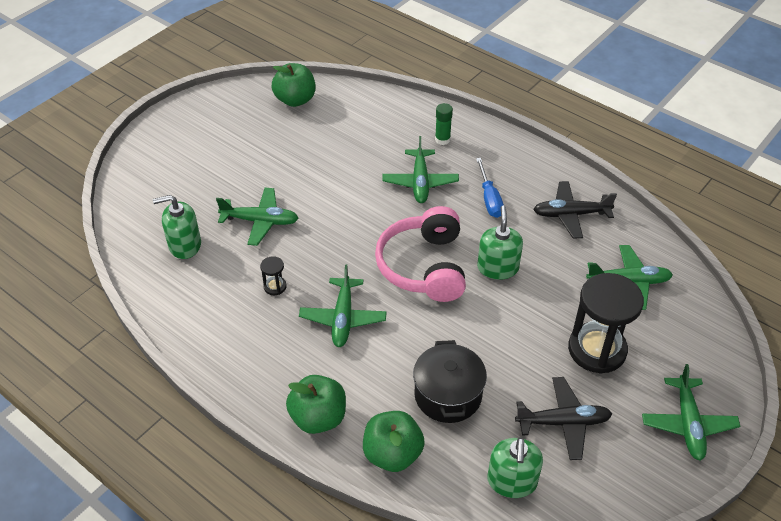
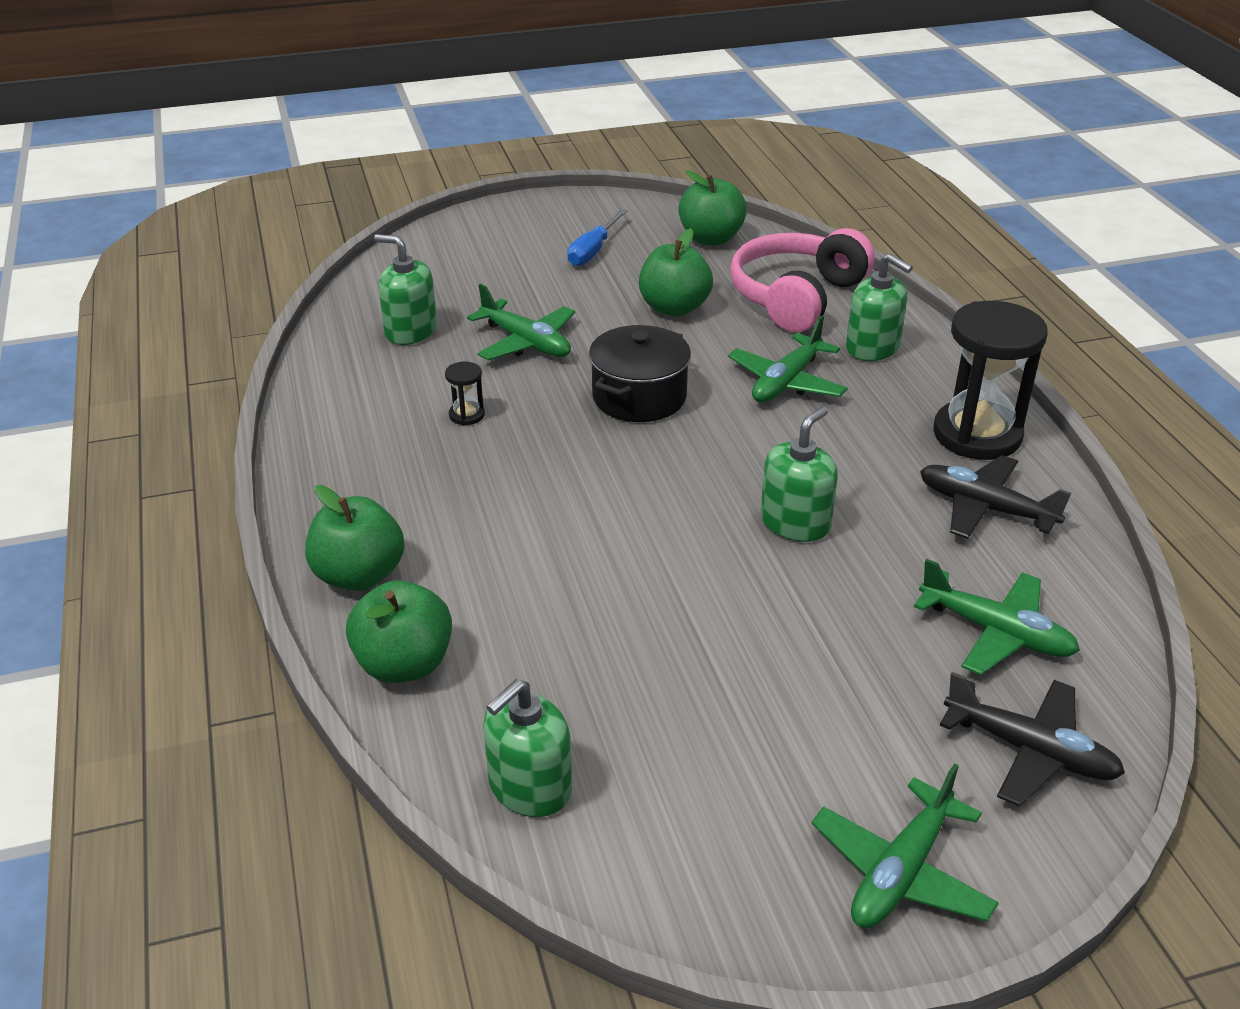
camera: 35 degrees right, 10 degrees down
(319, 159) = (674, 308): none -> green apple
(343, 318) = (513, 484): green plane -> none
(424, 266) = (687, 476): pink headphones -> pink headphones (796, 297)
(442, 139) = (872, 348): green glue stick -> green soap dispenser
(448, 395) = (555, 636): black pot -> black pot (639, 397)
(489, 198) = (871, 439): blue screwdriver -> blue screwdriver (593, 251)
(563, 422) = (689, 757): black plane -> black plane (1030, 751)
(597, 349) = (846, 693): black hourglass -> black hourglass (977, 435)

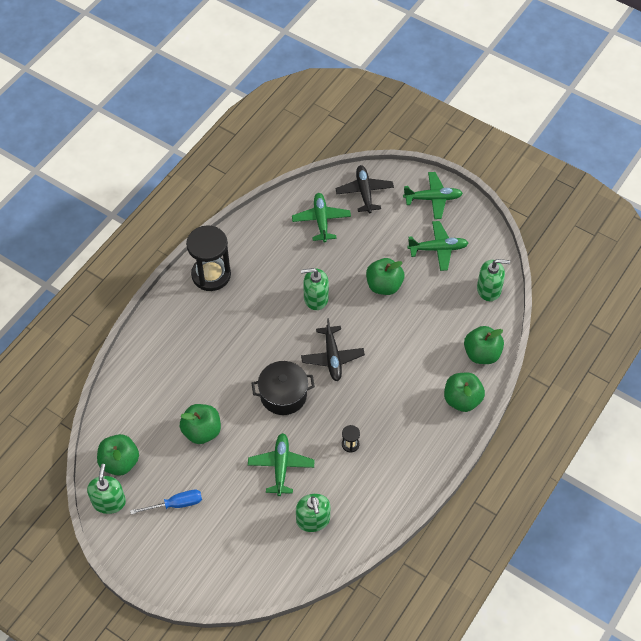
camera: 130 degrees left, 20 degrees up
(726, 626) = (384, 285): none -> green apple
(786, 382) = (227, 353): green plane -> green plane (438, 249)
(796, 297) = (151, 391): pink headphones -> none
(872, 348) = (173, 339): green soap dispenser -> green soap dispenser (109, 501)
(985, 508) = (257, 251): black plane -> black plane (332, 357)

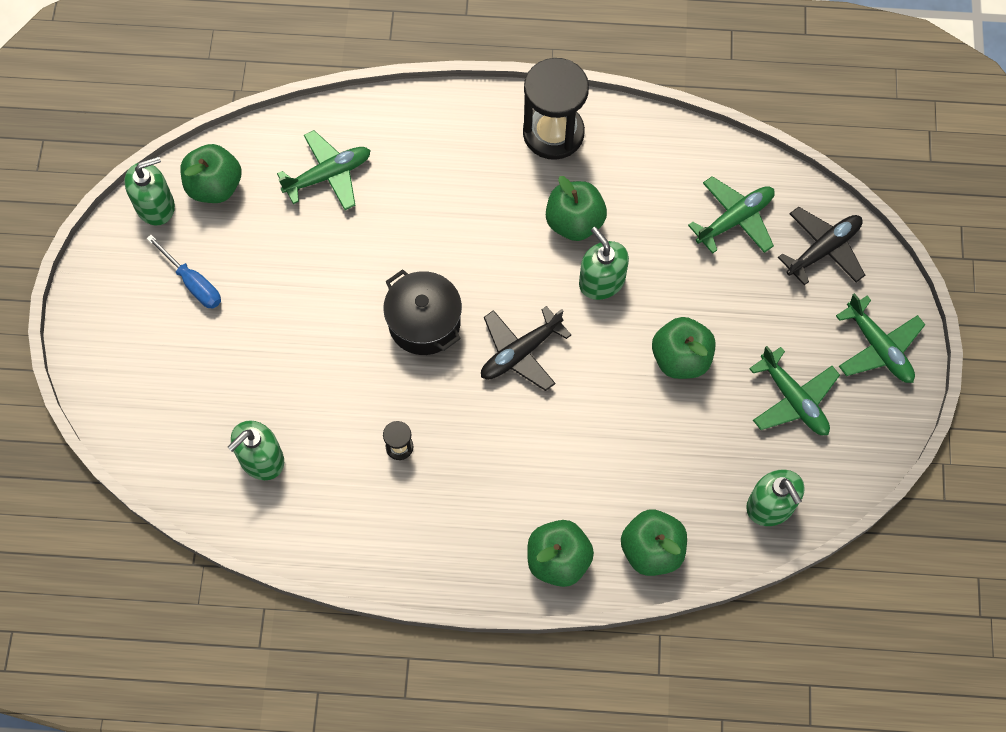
camera: 60 degrees right, 10 degrees up
(202, 431) = (312, 255): green apple -> green apple (574, 222)
(281, 466) = (316, 378): green plane -> green plane (328, 175)

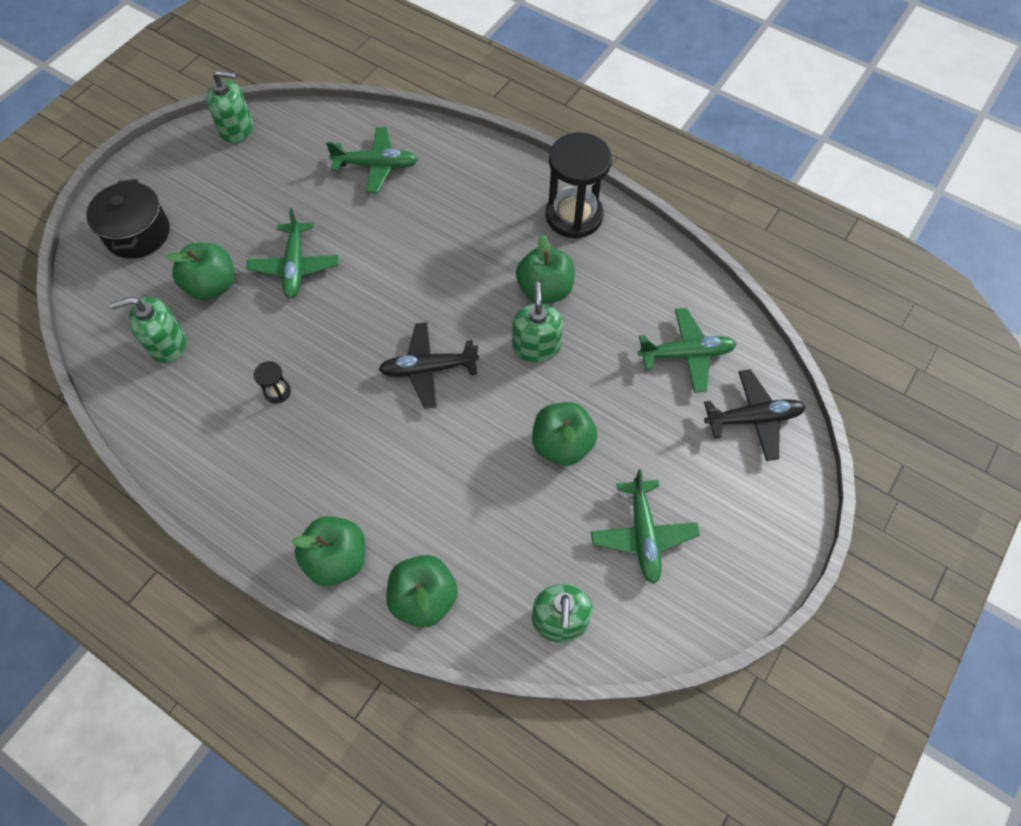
camera: 30 degrees right, 5 degrees down
(193, 283) = (220, 193): blue screwdriver -> none
(215, 186) = (288, 135): green apple -> green apple (212, 286)
(424, 323) = (368, 306): black pot -> black pot (137, 233)
(878, 348) = (754, 531): green plane -> green plane (295, 266)

